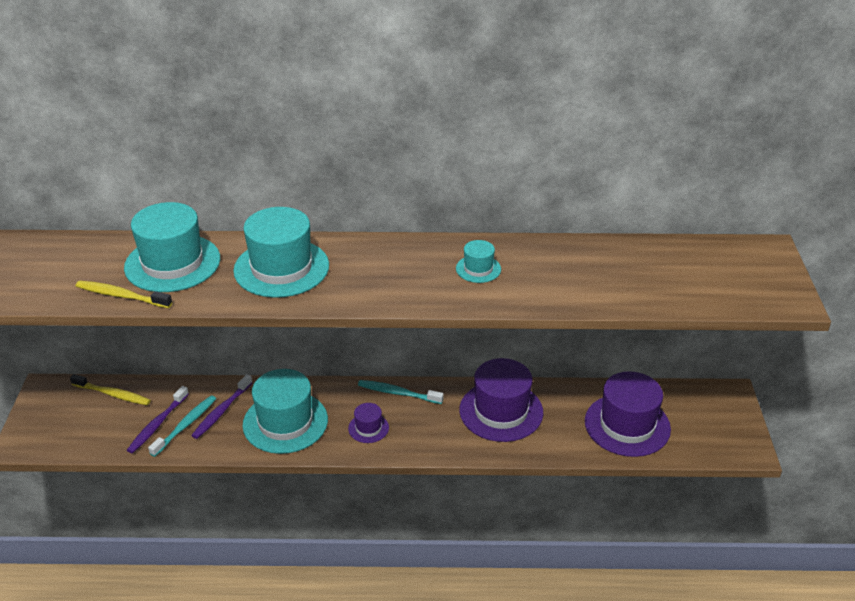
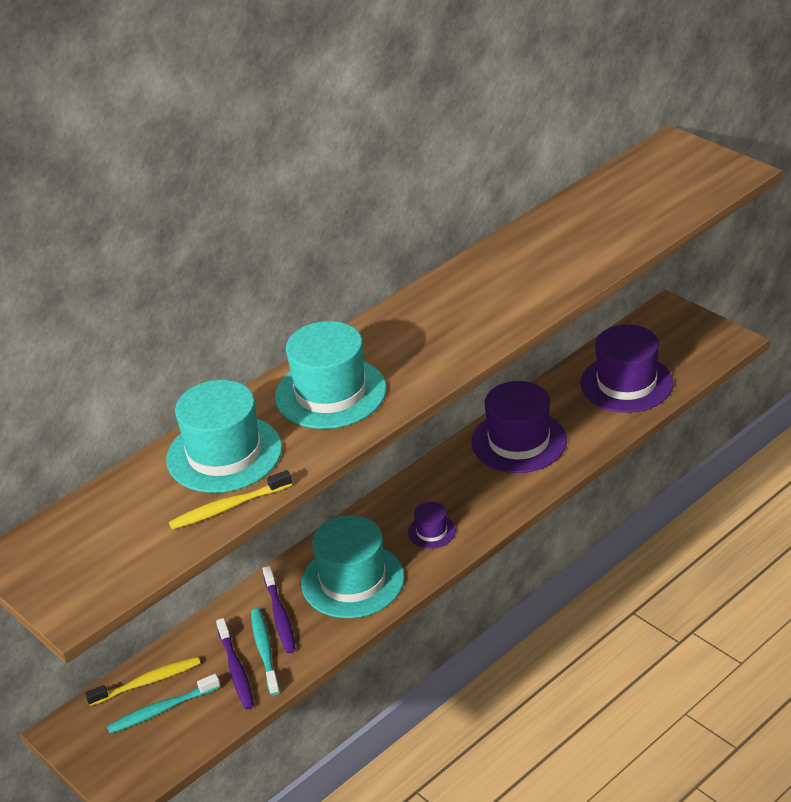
camera: 40 degrees left, 0 degrees up
(398, 393) = (414, 488): turquoise toothbrush -> turquoise toothbrush (161, 710)
(478, 269) = (491, 289): turquoise hat -> none

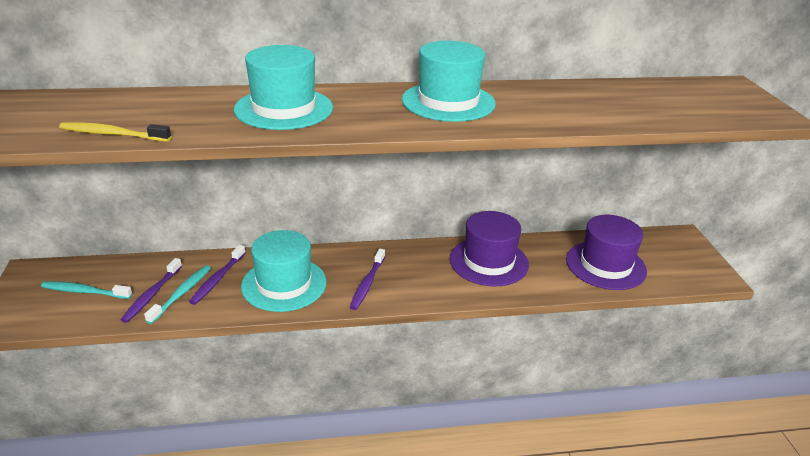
camera: 30 degrees right, 5 degrees down
(147, 682) = (102, 272): yellow toothbrush -> none
(224, 454) = (167, 108): turquoise hat -> turquoise hat (448, 102)
(432, 532) = (367, 283): purple hat -> purple toothbrush

